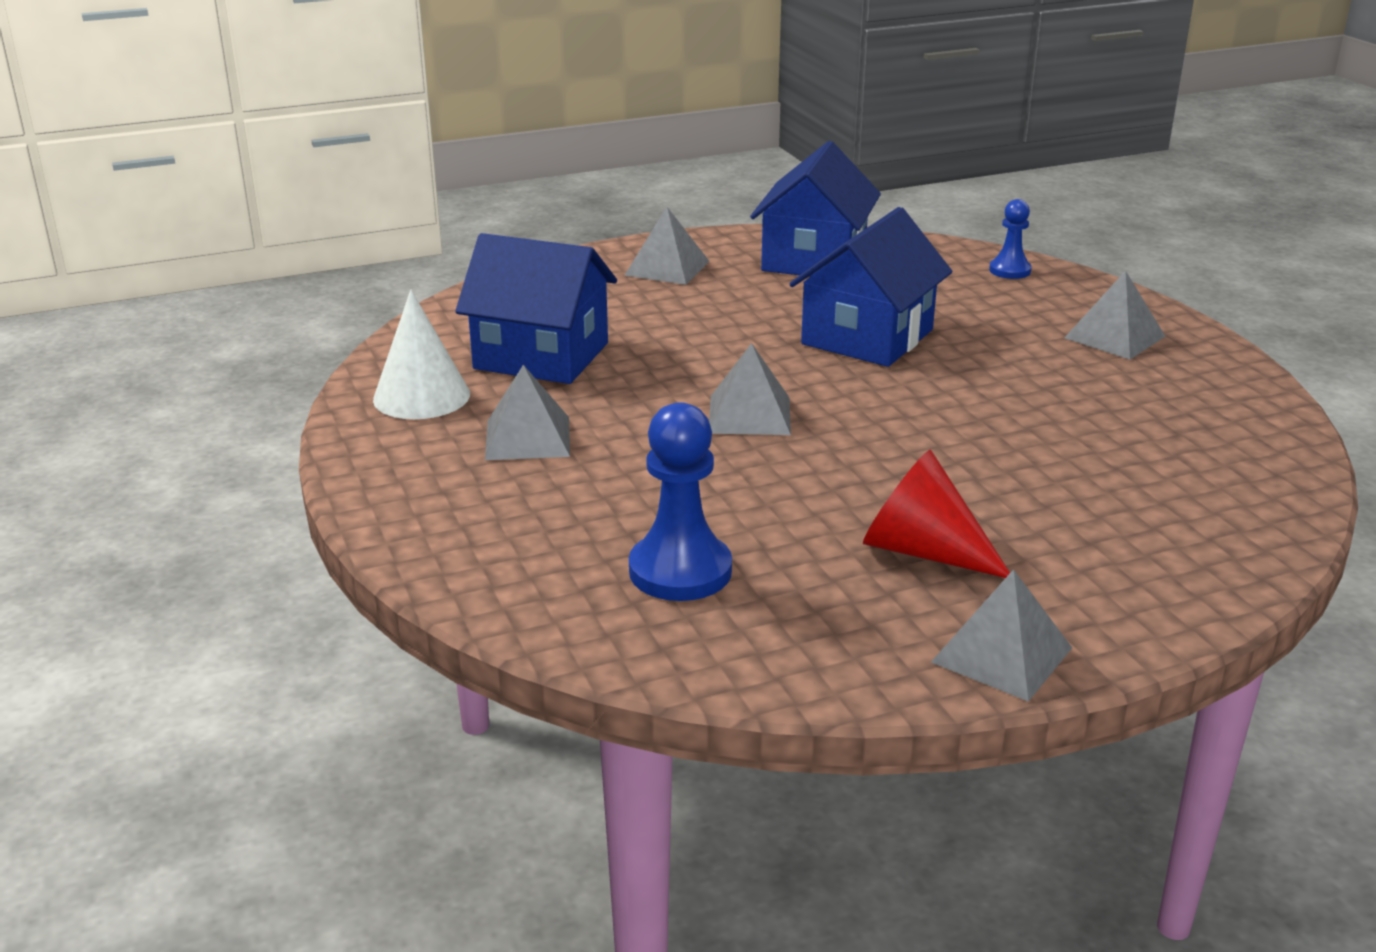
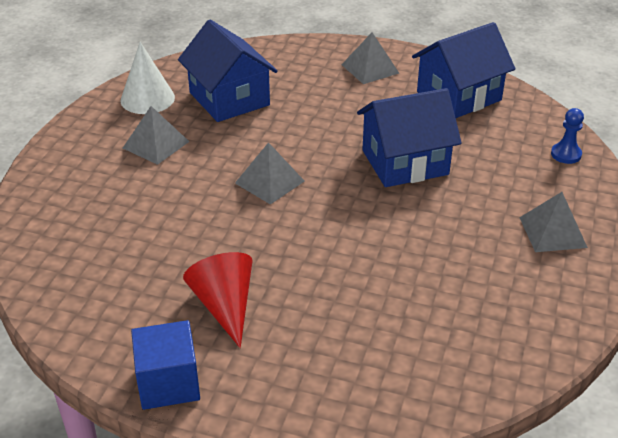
camera: 40 degrees right, 10 degrees up
(680, 571) = (109, 252): blue pawn -> none
(1001, 655) = (168, 383): grey pyramid -> blue cube

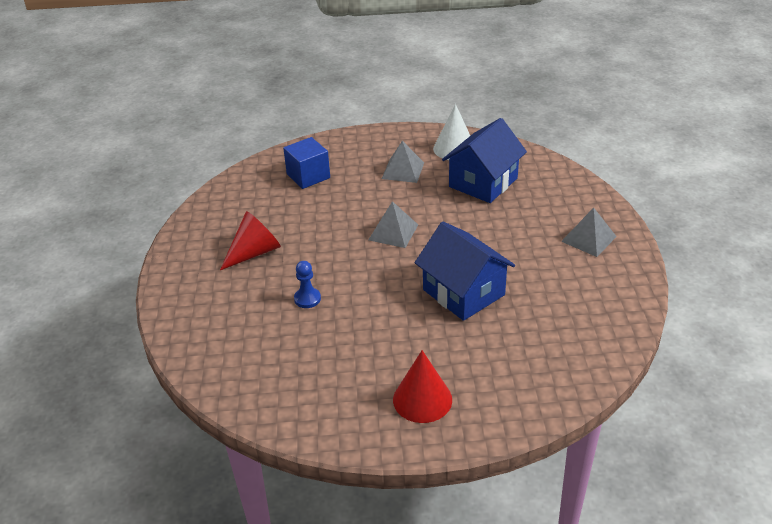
camera: 70 degrees right, 0 degrees up
(168, 383) = (181, 252): blue cube -> blue cube (308, 176)
(459, 96) = (589, 301): blue house -> none
(552, 232) = (422, 399): grey pyramid -> red cone
(566, 154) = (546, 389): blue pawn -> blue pawn (307, 299)

